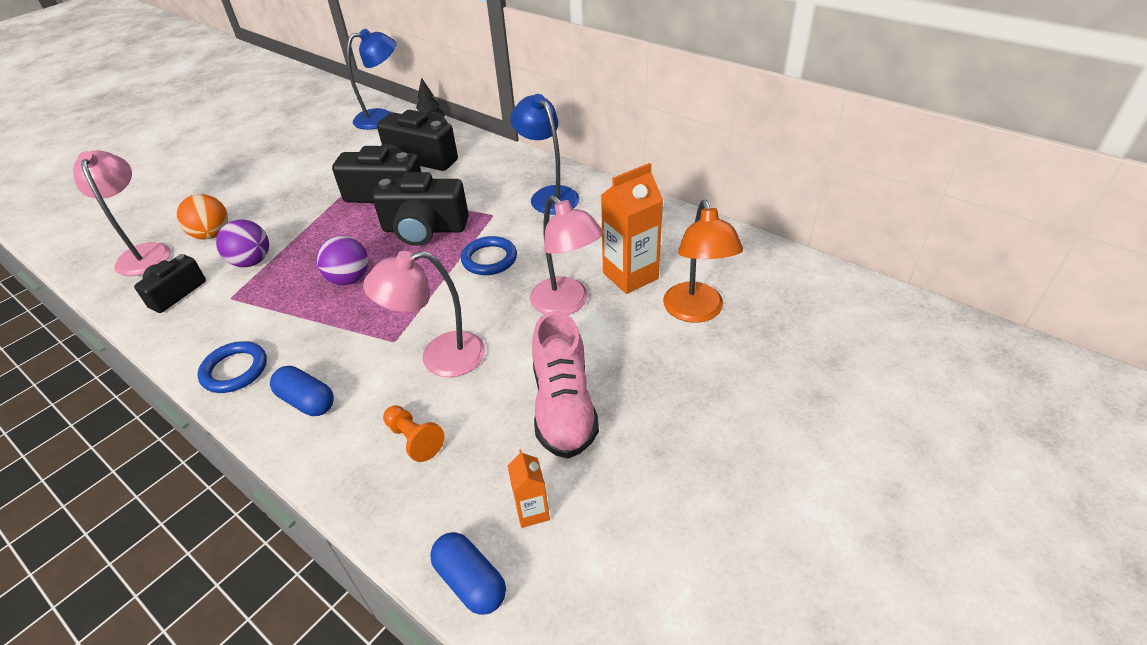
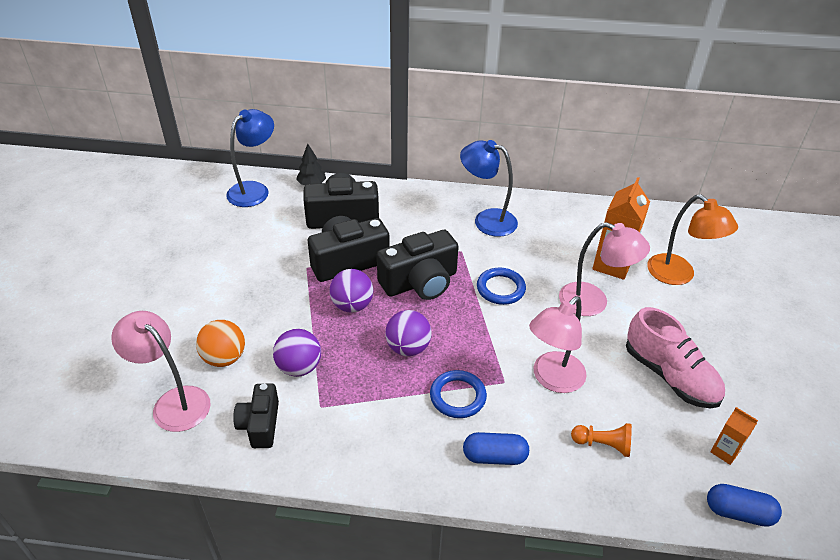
camera: 35 degrees left, 0 degrees up
(235, 370) = (405, 462): blue ring -> blue ring (457, 396)
(347, 229) = (352, 305): none -> purple ball

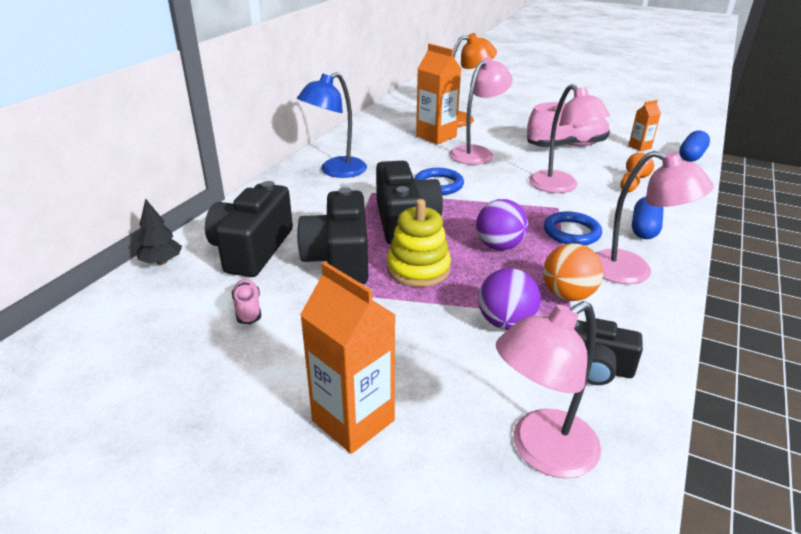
camera: 70 degrees left, 10 degrees down
(185, 312) = (353, 420): none -> orange carton
(224, 358) = (468, 387): orange ball -> orange ball (567, 295)
(254, 190) = (118, 313): blue lamp -> none
(274, 238) = (248, 309): none -> pink shoe
(352, 305) = (418, 269): purple ball -> yellow stacking toy
(405, 447) = (633, 271): none -> pink lamp

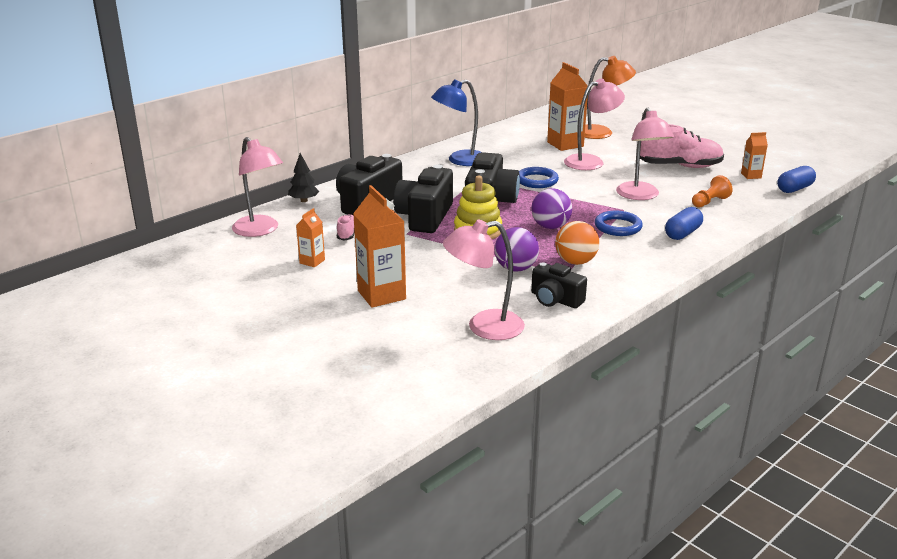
camera: 20 degrees right, 5 degrees down
(214, 374) = (312, 261): none -> orange carton
(633, 271) = (642, 257): pink lamp -> pink lamp (260, 230)

